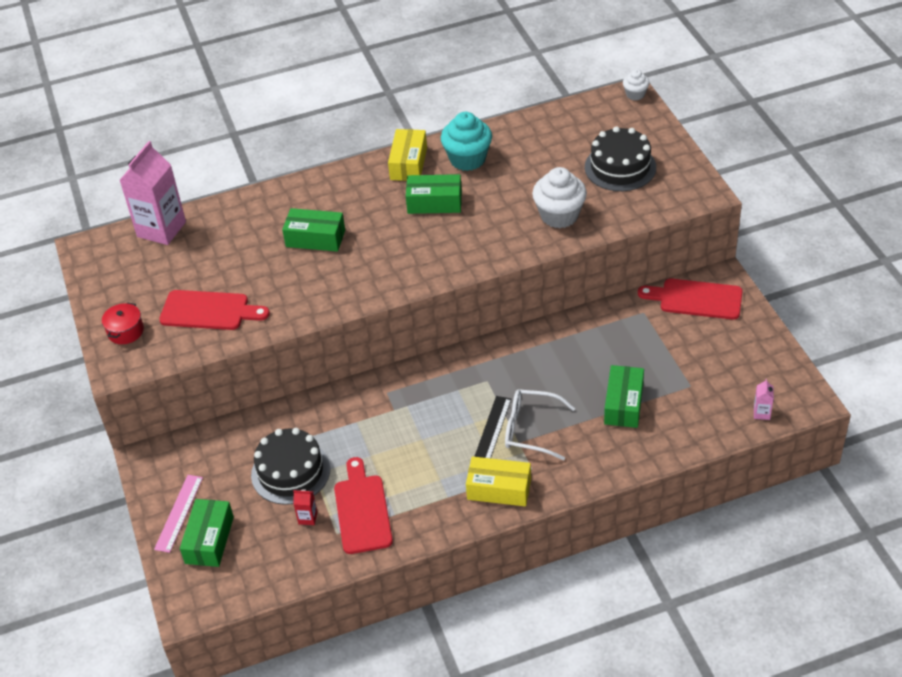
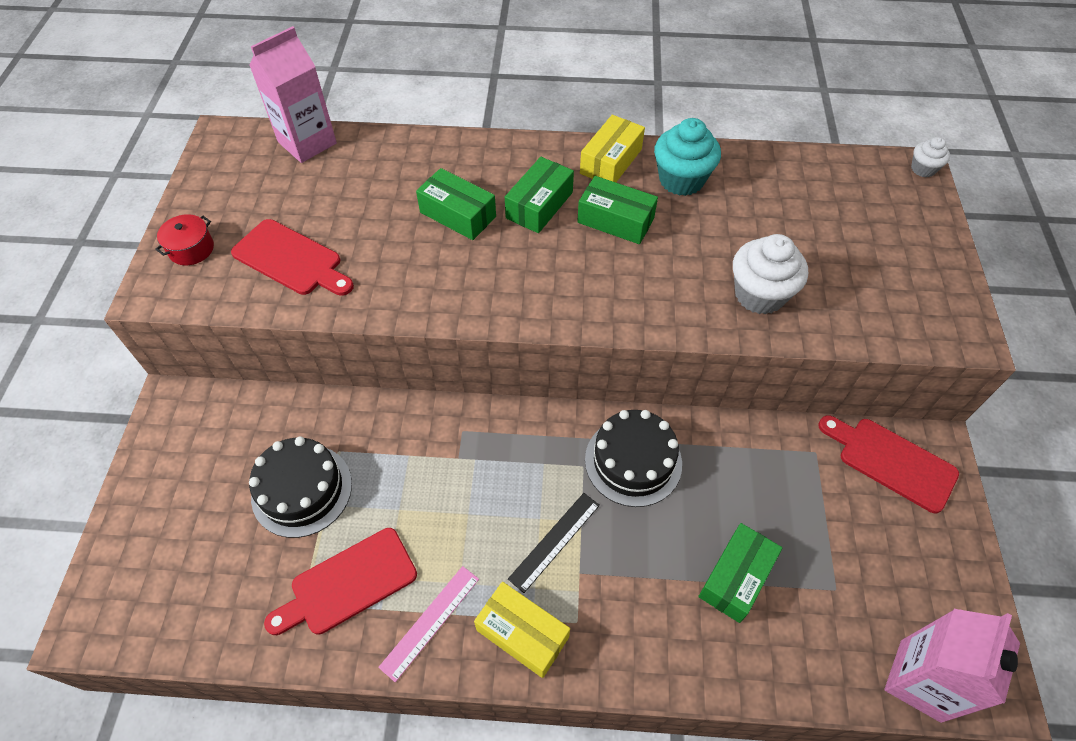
camera: 20 degrees right, 10 degrees up
(179, 513) = (157, 488): pink ruler -> pink ruler (430, 622)
(209, 540) = (164, 541): green box -> green box (539, 205)
(308, 518) = (283, 564): red carton -> none
(362, 510) = (348, 584): red cutting board -> red cutting board turned 135 degrees counterclockwise
(531, 430) = (603, 562): white glasses -> none
(620, 167) = (866, 257): black cake -> black cake (633, 461)
(761, 413) = (920, 680): pink carton -> pink carton, size x2.47

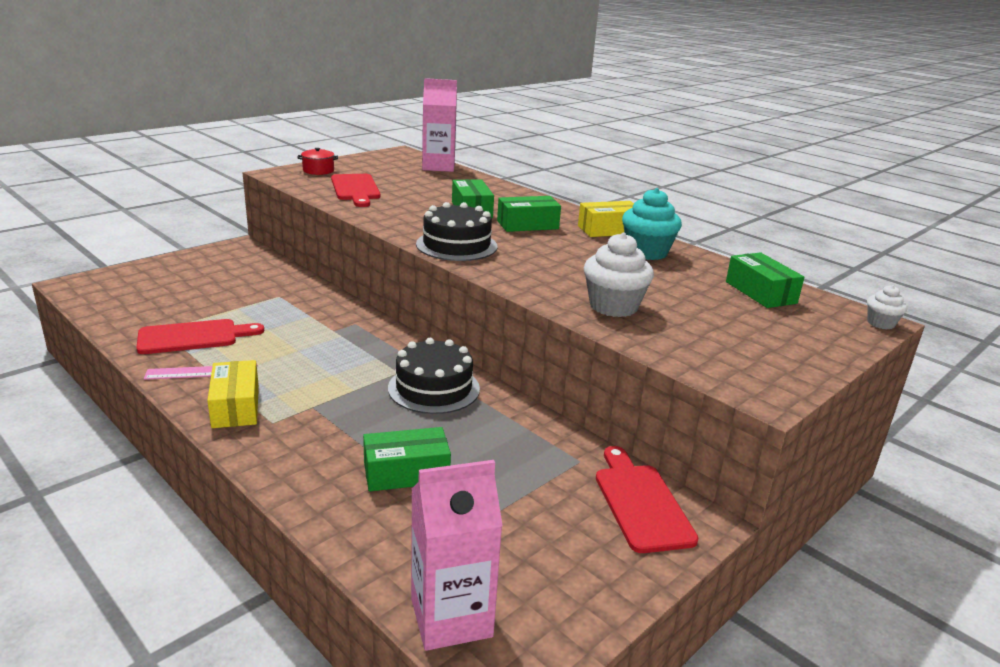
camera: 40 degrees right, 30 degrees down
(302, 490) = (237, 298): black cake -> black cake (456, 245)
(348, 584) = (193, 337): red cutting board -> red cutting board turned 150 degrees clockwise
(554, 541) = (323, 387): black ruler -> none
(615, 220) = (566, 246): green box -> green box (760, 292)

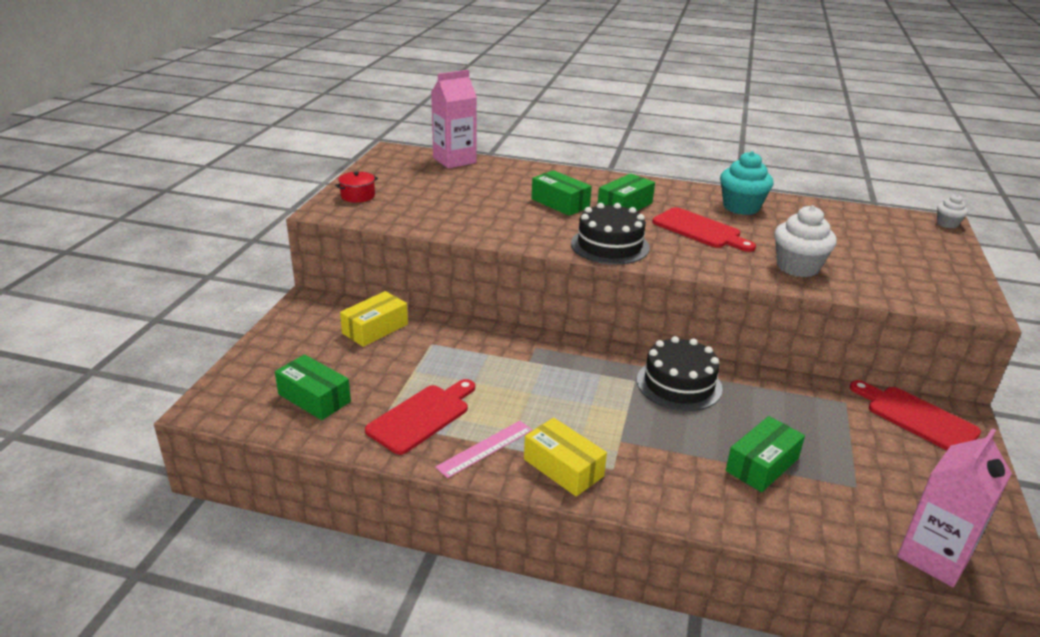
camera: 30 degrees left, 5 degrees up
(356, 189) = (429, 208): red cutting board -> red cutting board (700, 230)
(609, 230) = (685, 193): yellow box -> yellow box (375, 329)
(760, 292) = (855, 221): green box -> green box (314, 398)

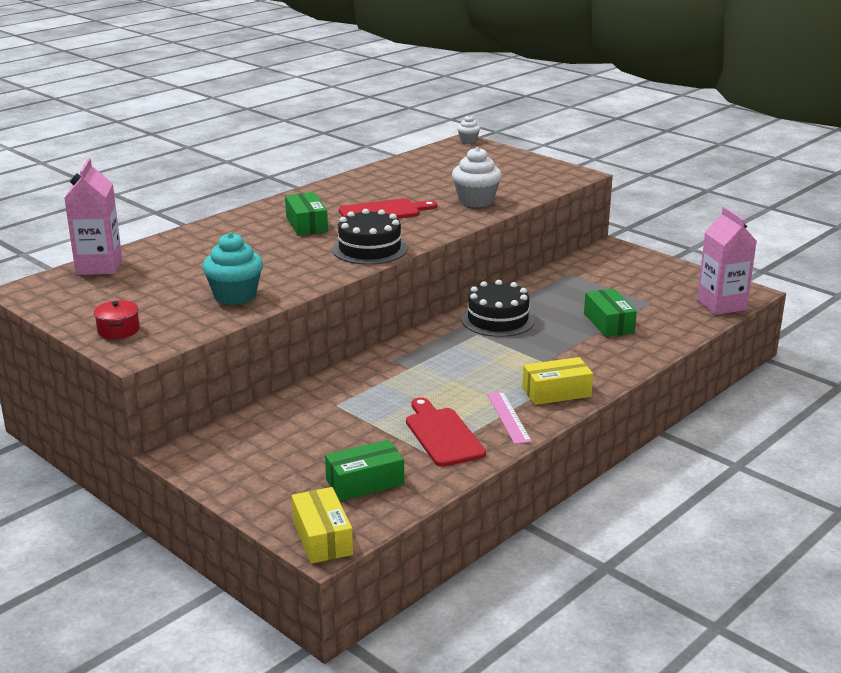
camera: 60 degrees left, 5 degrees down
(375, 329) = (278, 427): yellow box -> yellow box (322, 537)
(560, 203) = (266, 246): green box -> none
(741, 207) = (363, 187): turquoise cupcake -> turquoise cupcake (235, 295)
(916, 417) = (603, 259): red cutting board -> none

